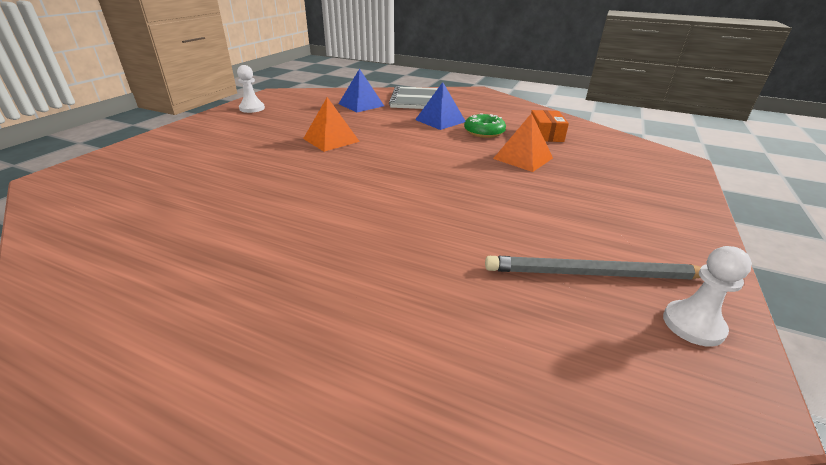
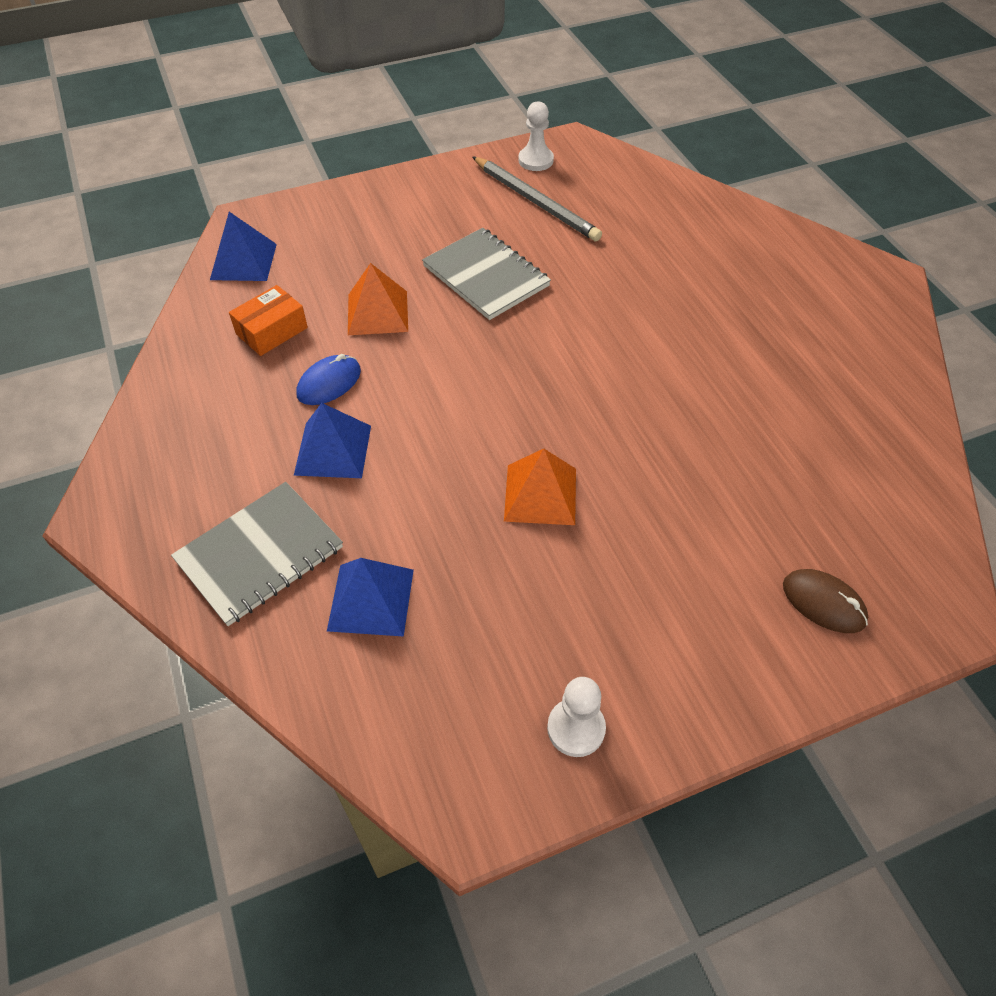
camera: 135 degrees left, 20 degrees up
(143, 159) = (823, 603): none -> brown mouse
(484, 132) = (329, 383): green donut -> blue mouse
(511, 199) = (485, 276): none -> grey notebook
(625, 147) = (243, 261): none -> blue pyramid

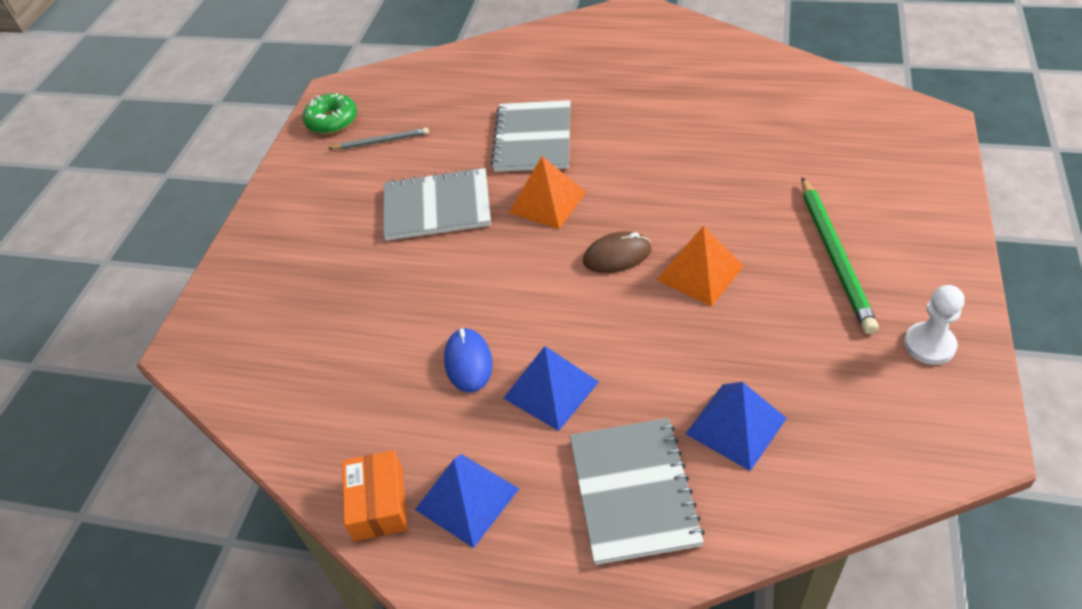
camera: 50 degrees left, 5 degrees down
(243, 261) = (245, 370): blue pyramid -> blue pyramid (467, 499)
(271, 331) = (363, 381): orange box -> orange box (378, 503)
(377, 312) = (412, 294): orange pyramid -> orange pyramid (547, 202)
(535, 160) = (332, 121): white pawn -> green donut
(536, 202) = (381, 141): grey pencil -> grey pencil, size x0.57
(622, 294) = (533, 138): none -> grey notebook
(645, 597) = (835, 256): none -> green pencil
(823, 603) = (892, 170): brown mouse -> brown mouse (617, 255)

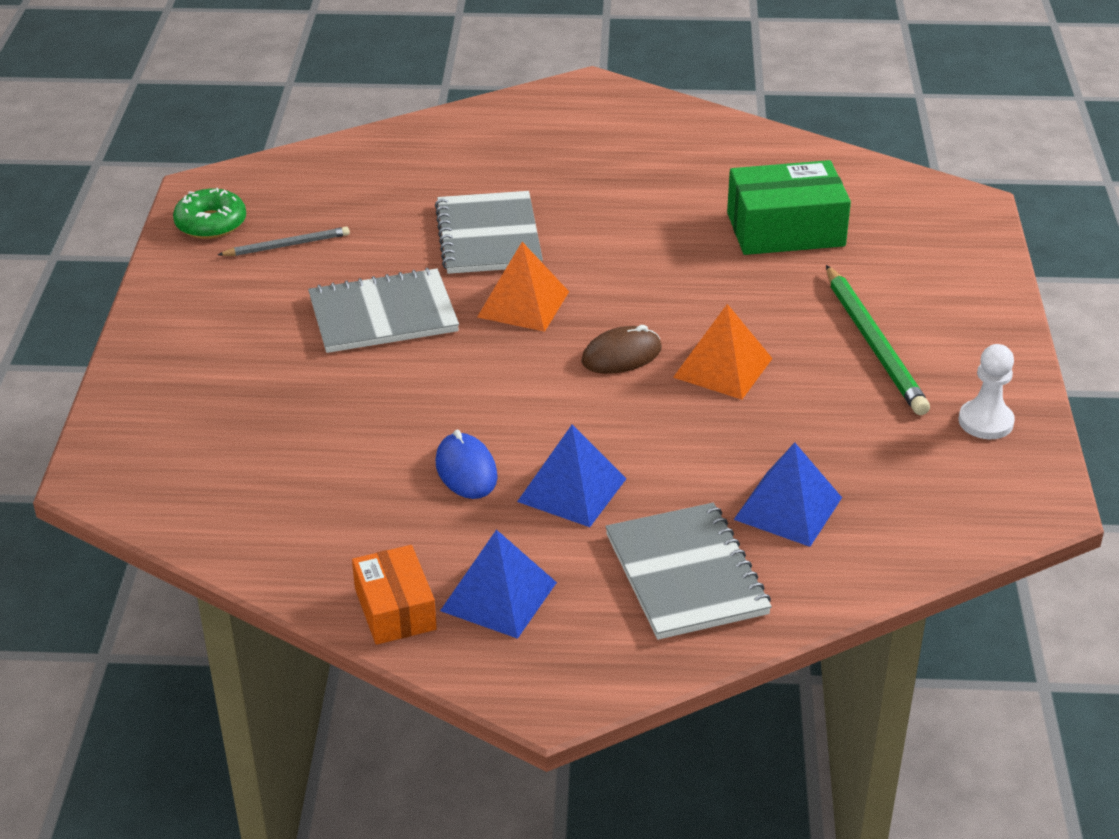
camera: 15 degrees left, 10 degrees down
(772, 140) = (785, 229): none -> green box

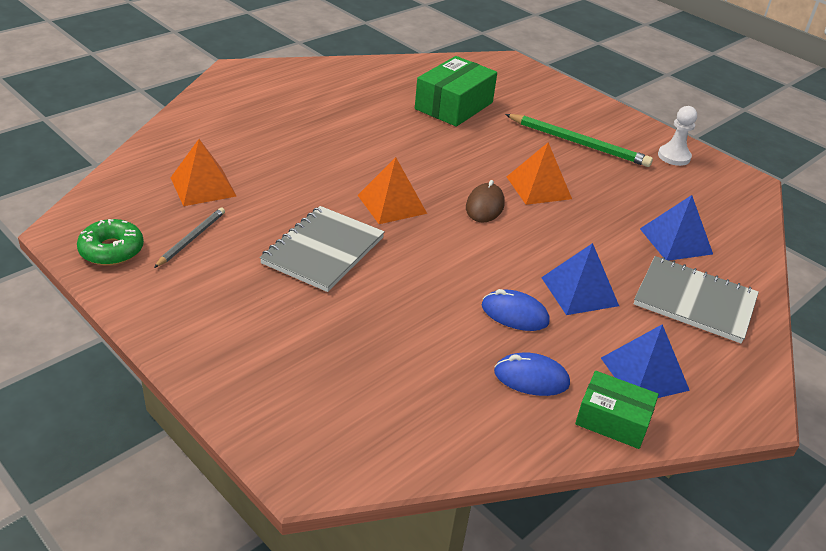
camera: 50 degrees left, 0 degrees up
(369, 200) = (203, 186): none -> orange pyramid
(383, 530) = (531, 378): none -> blue mouse
(395, 609) = (612, 420): orange box -> green box
(489, 236) = (311, 175): grey notebook -> none

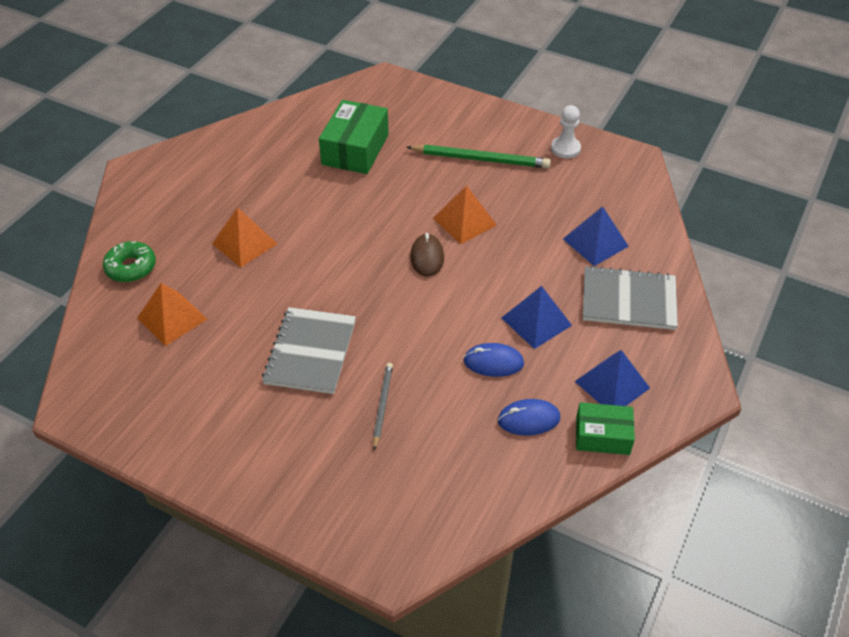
camera: 15 degrees left, 10 degrees up
(112, 250) = (126, 415): green donut -> green donut (131, 267)
(191, 239) = (191, 379): grey pencil -> grey pencil (382, 405)
(392, 204) = (347, 282): orange pyramid -> orange pyramid (244, 243)

